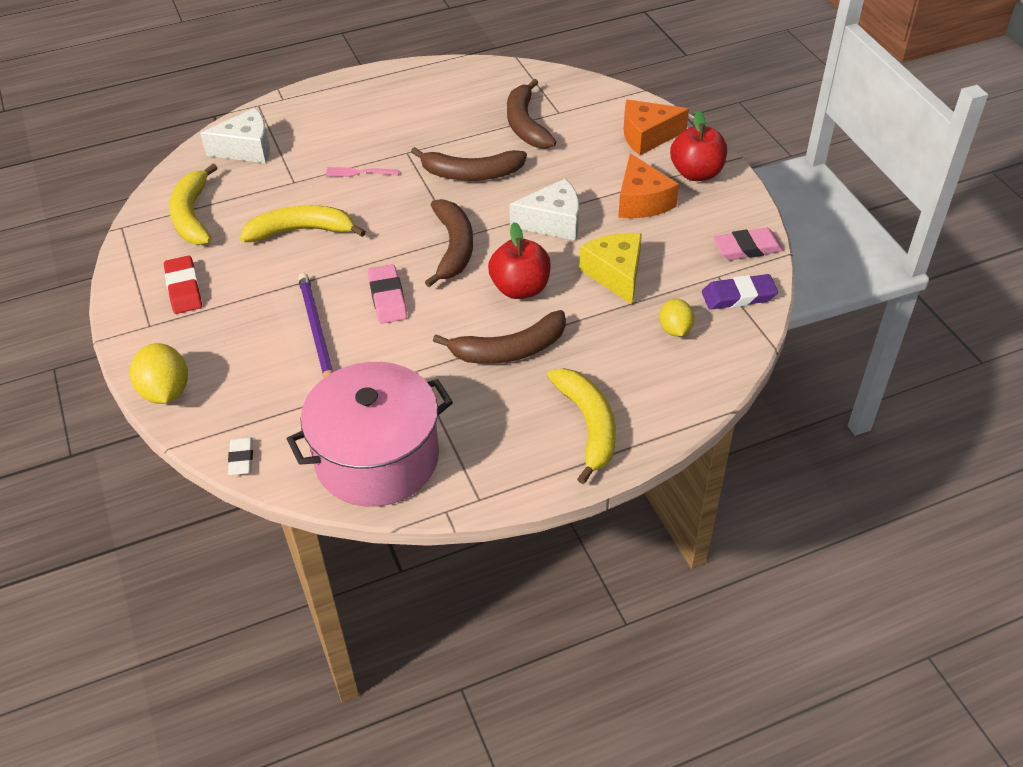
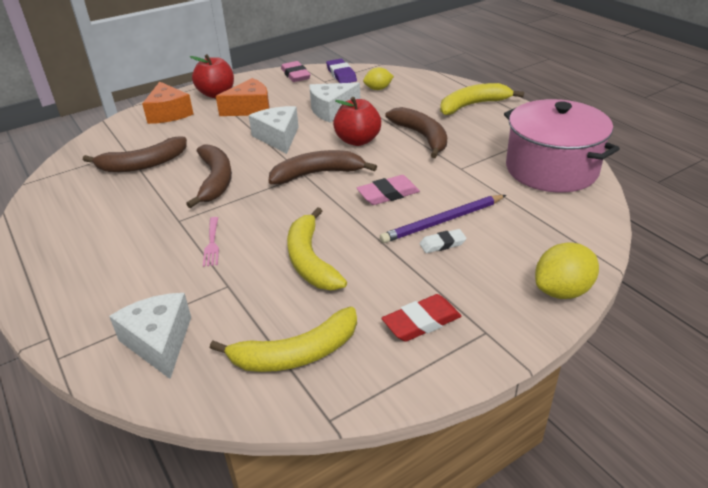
camera: 100 degrees left, 10 degrees down
(241, 458) = (599, 227): white eraser -> white eraser (442, 244)
(615, 274) = (331, 110): yellow cheese -> white cheese

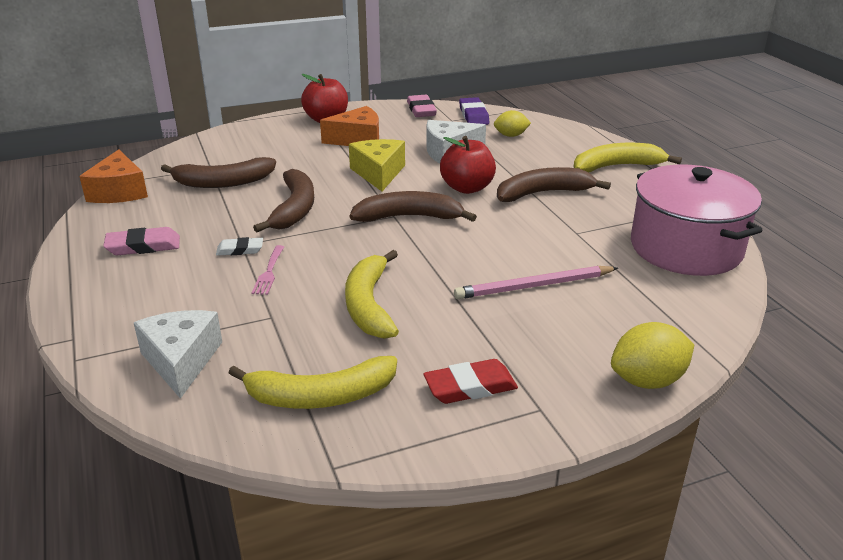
camera: 10 degrees right, 5 degrees down
(168, 113) = (268, 134): orange cheese -> orange cheese (119, 191)
(278, 137) = (378, 173): white cheese -> yellow cheese
(388, 194) = (481, 249): pink eraser -> pink eraser (143, 246)
(422, 137) = (543, 193): brown banana -> brown banana turned 90 degrees counterclockwise
(442, 244) = (524, 310): white eraser -> white eraser (240, 250)
(443, 221) = (534, 286): purple pencil -> pink pencil

